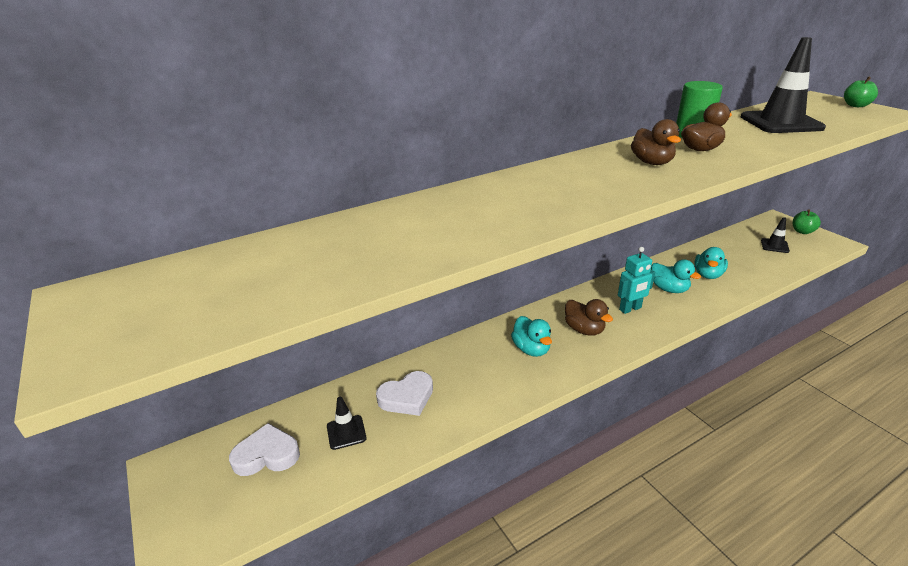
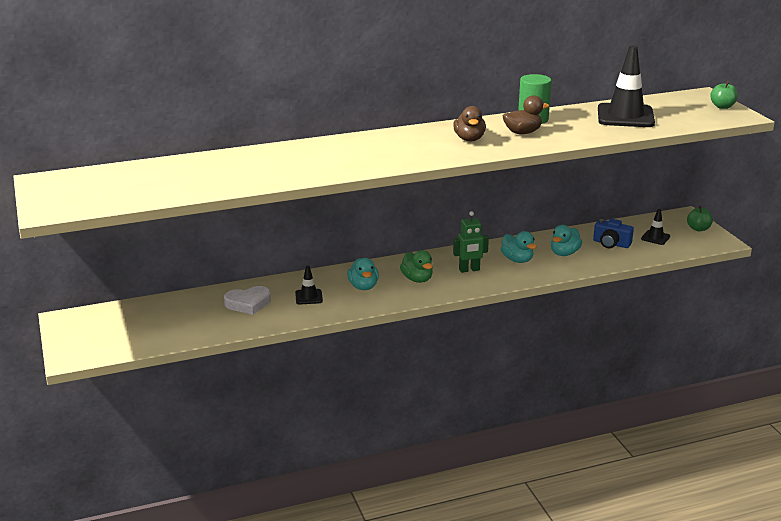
camera: 10 degrees right, 5 degrees down
(267, 455) = (135, 321): white heart -> none
(346, 432) = (195, 317): black traffic cone -> black traffic cone (308, 297)
(584, 330) = (417, 279): brown duck -> green duck
(630, 309) = (469, 270): turquoise robot -> green robot
(741, 258) = (611, 244): none -> blue camera

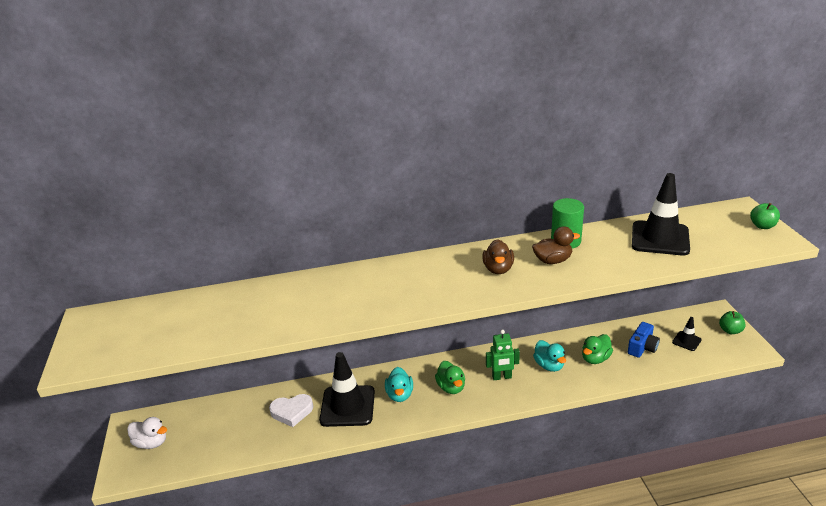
camera: 10 degrees right, 5 degrees up
(97, 332) = (151, 443): none -> white duck
(308, 297) = (347, 406): black traffic cone -> black traffic cone, size x2.12
(564, 253) = (595, 359): turquoise duck -> green duck
(611, 244) = (642, 347): blue camera -> blue camera turned 90 degrees counterclockwise

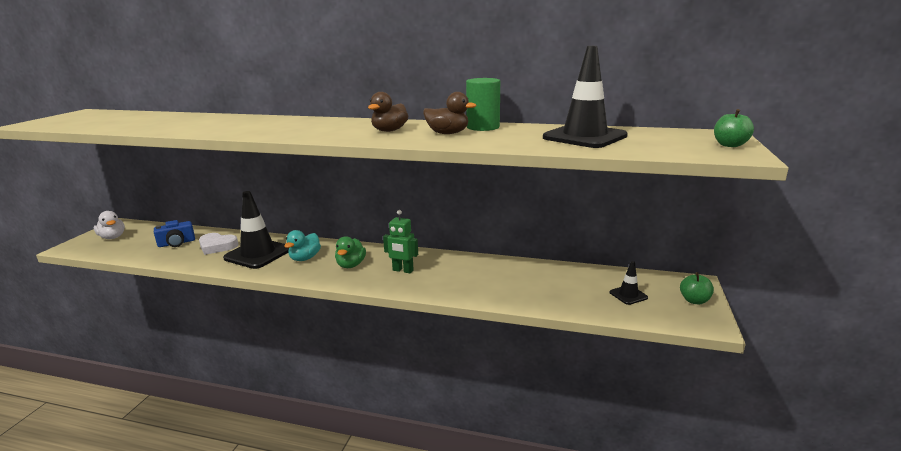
camera: 25 degrees right, 10 degrees down
(549, 365) = (456, 274): turquoise duck -> none
(595, 359) = (508, 282): green duck -> none
(642, 347) = (570, 287): blue camera -> blue camera (176, 243)

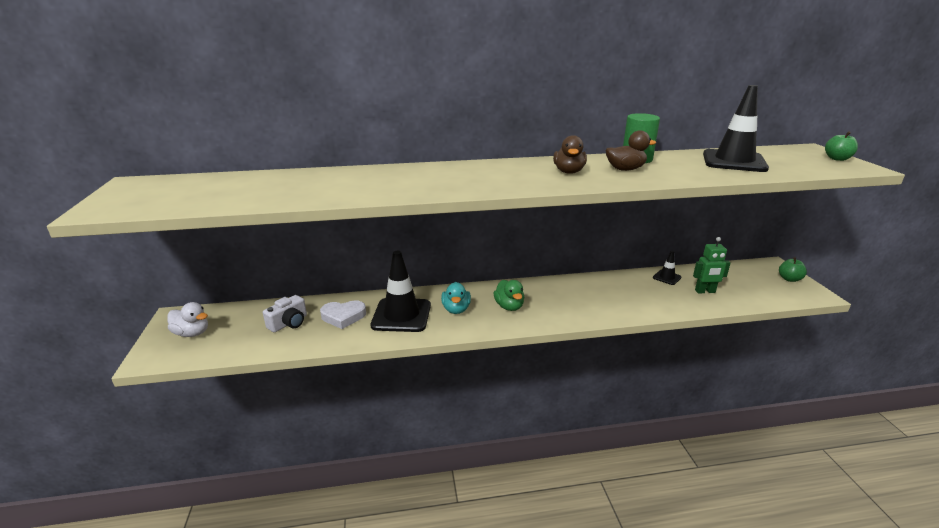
camera: 25 degrees left, 5 degrees up
(176, 243) = (289, 323): blue camera -> white camera
(402, 270) = (561, 301): green robot -> green robot (705, 291)
(628, 295) = (746, 284): black traffic cone -> black traffic cone (667, 277)

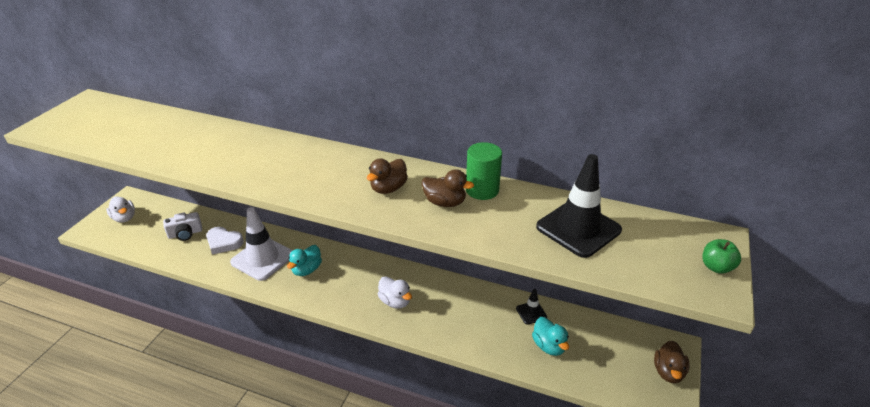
camera: 30 degrees right, 10 degrees up
(401, 315) = (262, 258): black traffic cone -> white traffic cone
(509, 306) = (350, 285): green duck -> none
(562, 304) = (395, 301): none -> white duck
(705, 291) = (549, 346): green robot -> turquoise duck
(789, 279) = (668, 372): green apple -> brown duck

